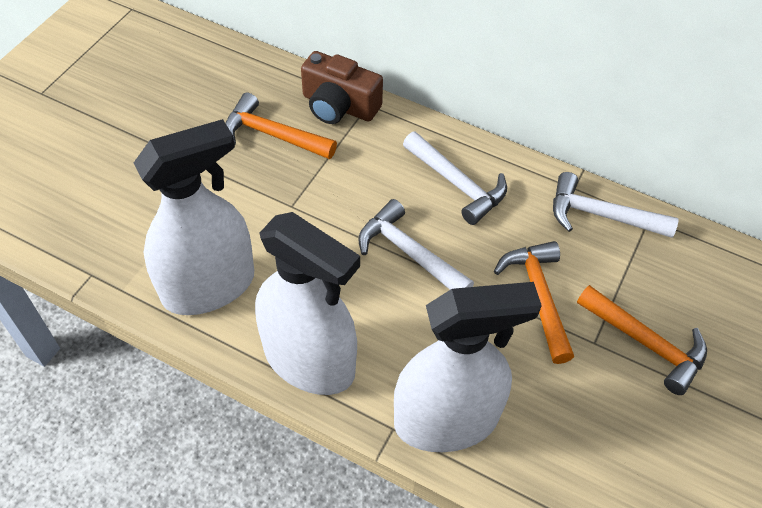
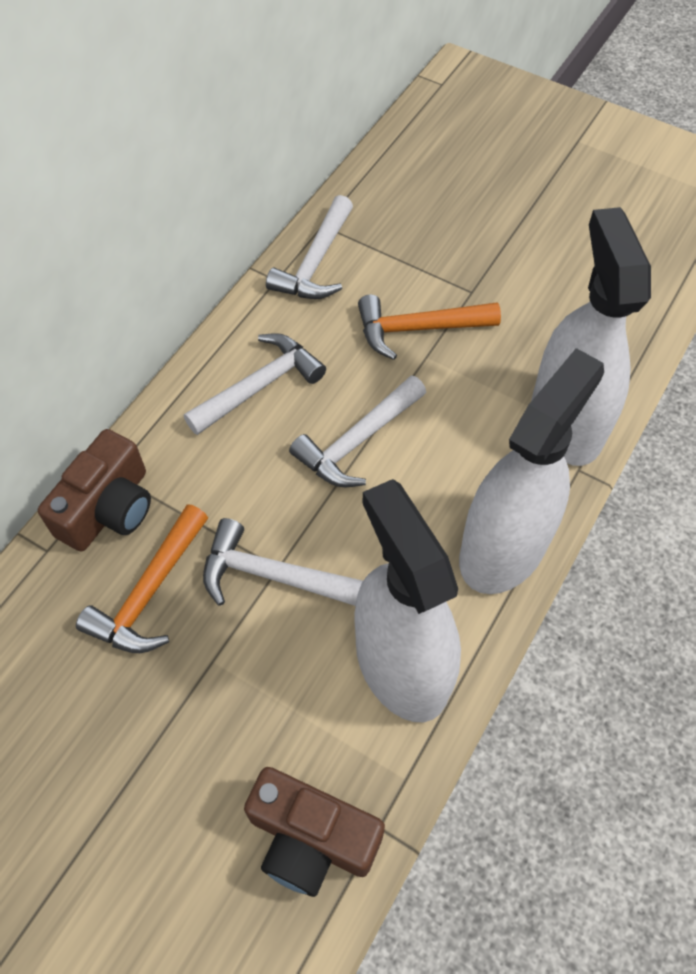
camera: 85 degrees left, 5 degrees up
(90, 236) = (311, 838): none -> brown camera
(285, 202) = (271, 575): none -> white hammer
(647, 344) = (472, 252): orange hammer -> none

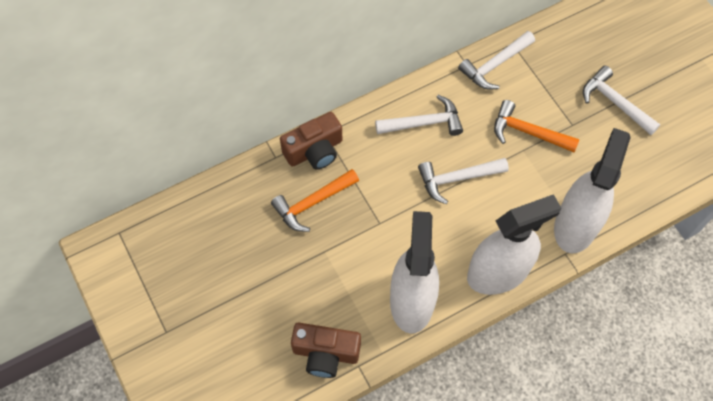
camera: 30 degrees right, 5 degrees up
(271, 575) = (374, 225): white hammer -> white hammer (615, 102)
(311, 838) = (325, 353): brown camera -> brown camera turned 45 degrees counterclockwise

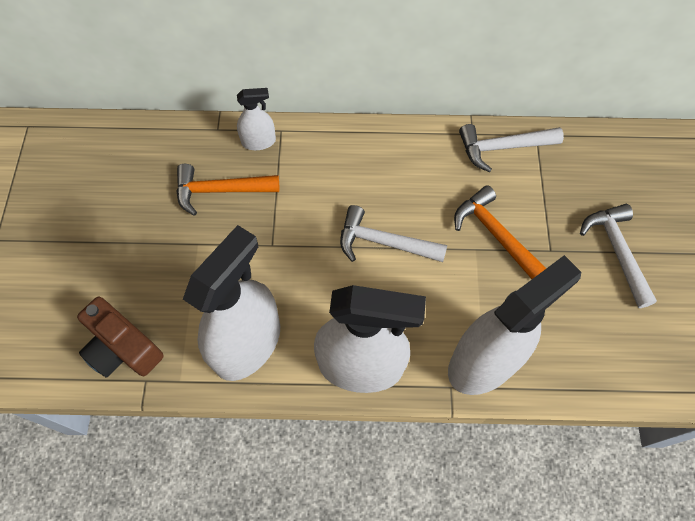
camera: 30 degrees right, 0 degrees up
(314, 151) = (258, 141): brown camera -> white spray bottle
(424, 123) = (387, 169): white hammer -> none

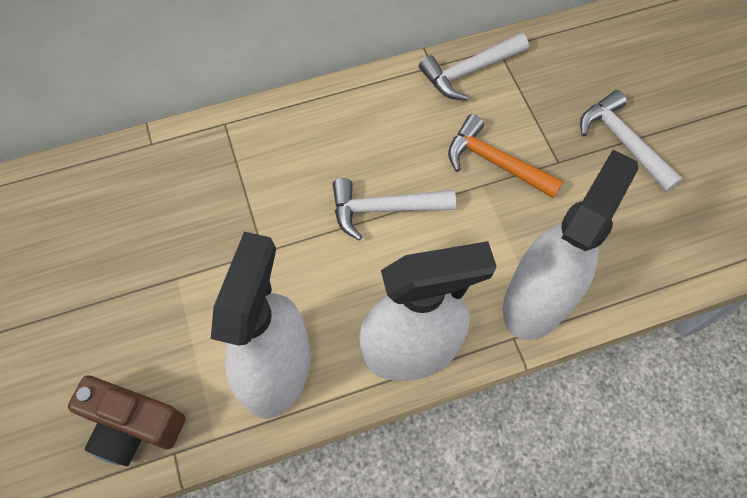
camera: 20 degrees left, 0 degrees up
(220, 190) = (180, 210): orange hammer -> none
(258, 141) = (204, 143): white spray bottle -> none

